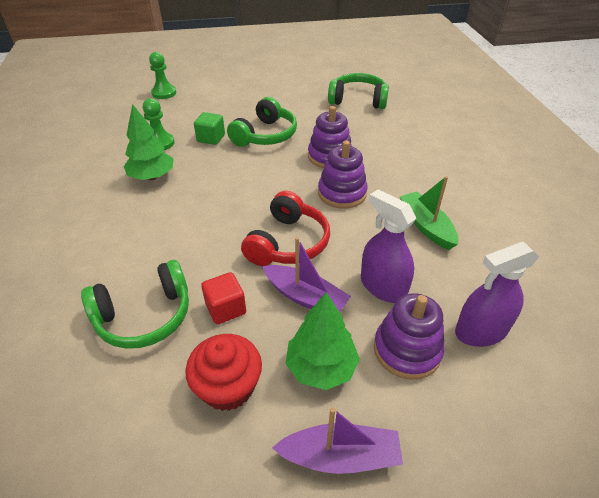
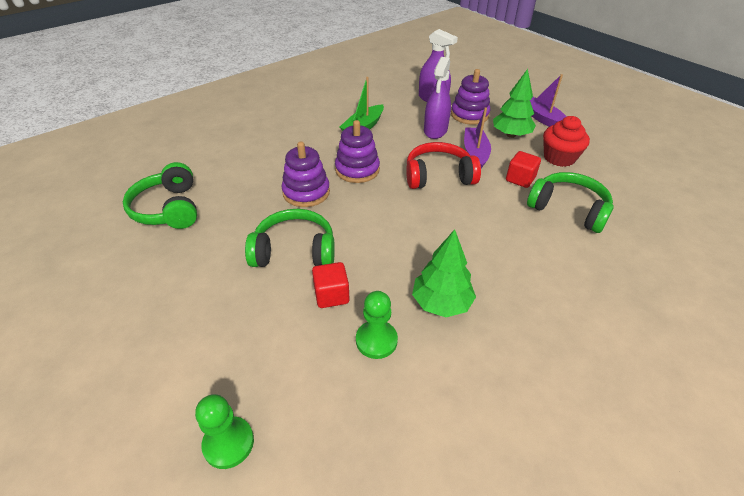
camera: 120 degrees left, 0 degrees up
(211, 138) = (331, 295): green cube -> red cube

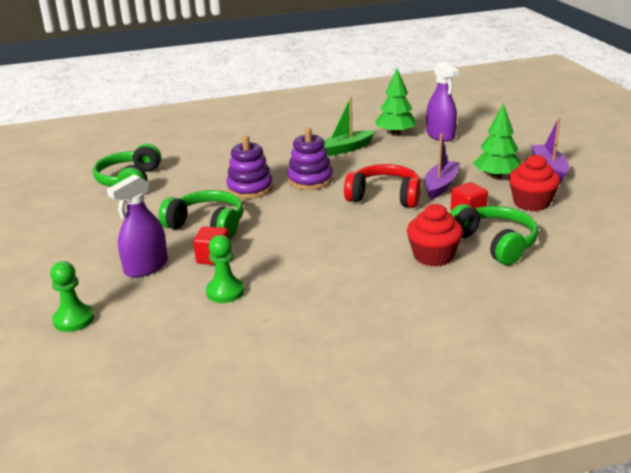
camera: 25 degrees right, 15 degrees down
(435, 130) = (417, 161): purple spray bottle -> purple spray bottle (146, 267)
(441, 303) = (301, 282): green tree -> green tree (395, 134)
(469, 115) = (467, 154): purple stacking toy -> none
(532, 237) = (433, 256): none -> red cupcake

